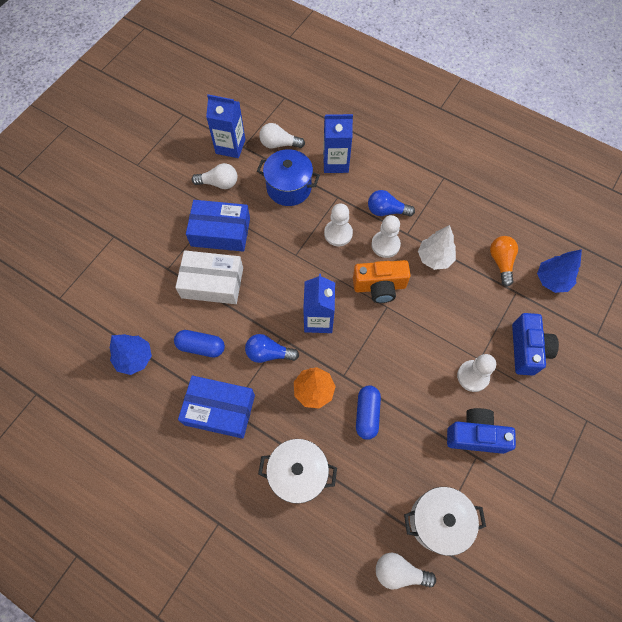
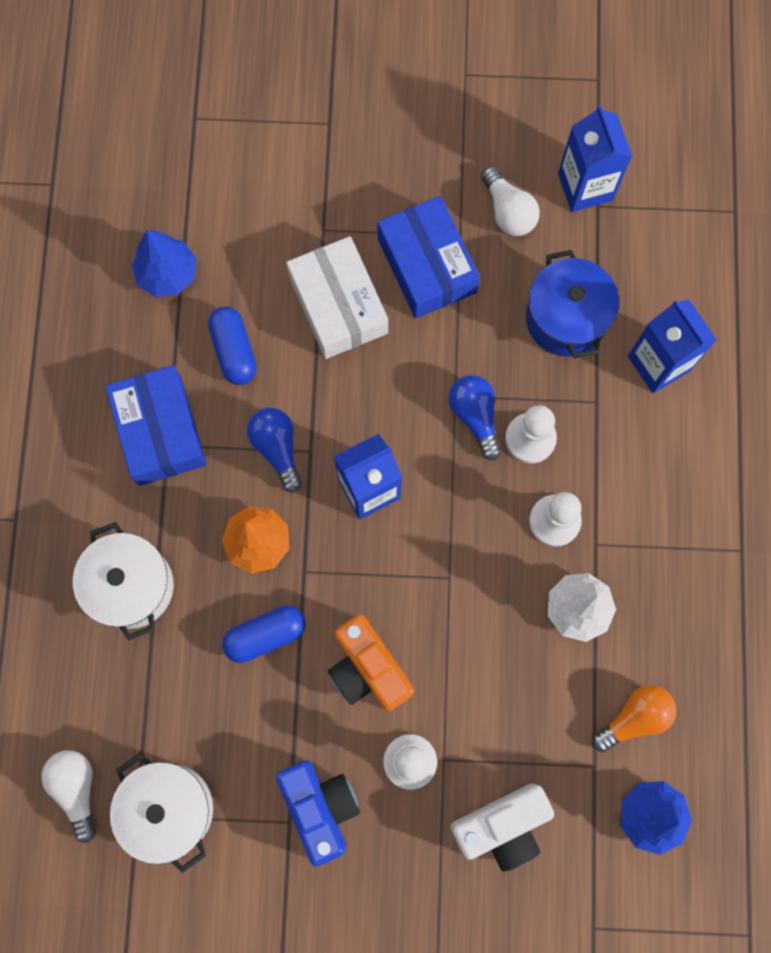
camera: 60 degrees right, 10 degrees up
(279, 144) = (637, 257): white light bulb -> none
(379, 287) = (476, 549): orange camera -> orange camera (368, 669)
(386, 211) = (618, 491): blue light bulb -> blue light bulb (475, 416)
(527, 349) = (502, 826): blue camera -> white camera

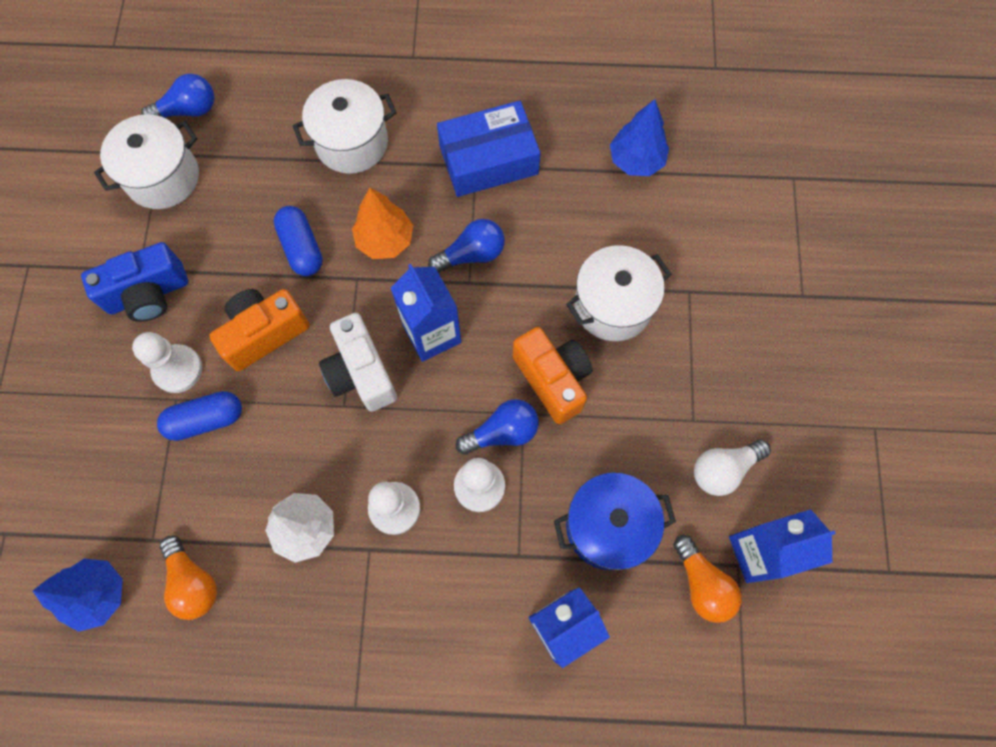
camera: 90 degrees right, 5 degrees down
(77, 789) = (188, 110): white light bulb -> blue light bulb
(234, 351) = (564, 216): blue capsule -> blue capsule (205, 420)
(338, 305) = (613, 306): white box -> white pot
(419, 366) = (553, 379): none -> orange camera
(427, 265) = (658, 388): blue box -> none
(502, 826) = (109, 451): white camera -> white camera (361, 373)
(615, 238) = (702, 584): none -> orange light bulb

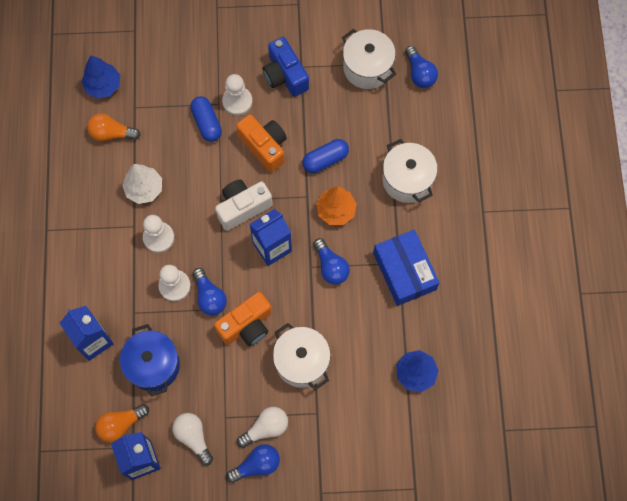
camera: 85 degrees right, 0 degrees up
(193, 582) = (111, 133): orange light bulb -> orange light bulb turned 45 degrees clockwise
(710, 363) = (266, 428): none -> white light bulb
(764, 379) = (257, 465): none -> blue light bulb

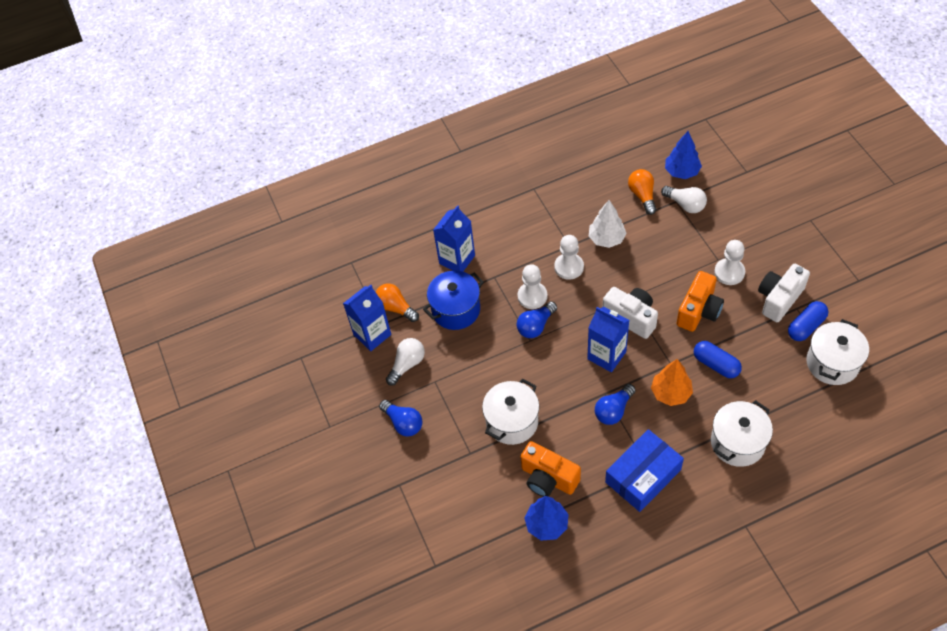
camera: 75 degrees right, 15 degrees down
(207, 123) = (694, 258): blue capsule -> blue capsule (806, 326)
(247, 325) = (524, 365): orange camera -> orange camera (548, 478)
(266, 428) = (438, 417): white light bulb -> white light bulb (685, 204)
(285, 75) = (779, 299): blue camera -> white camera
(419, 73) = (857, 411): blue light bulb -> none

